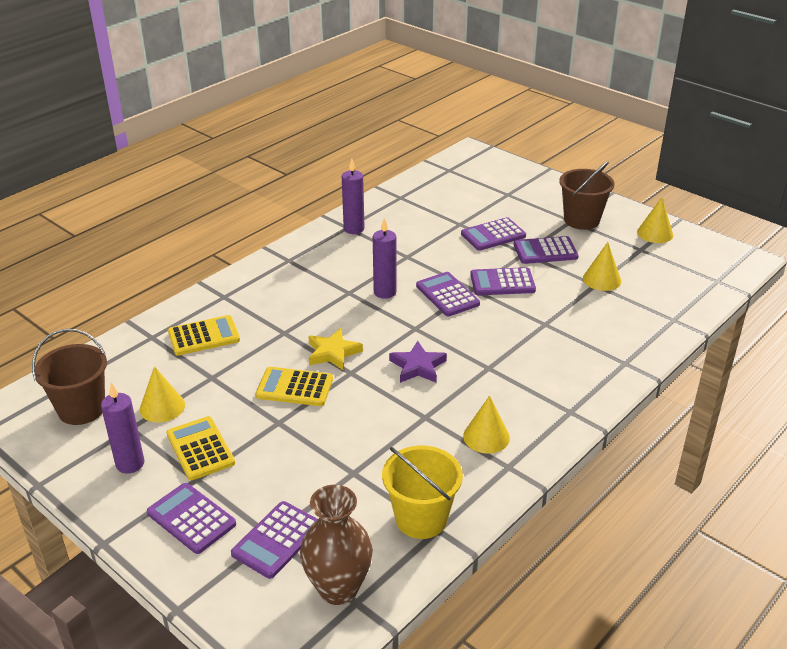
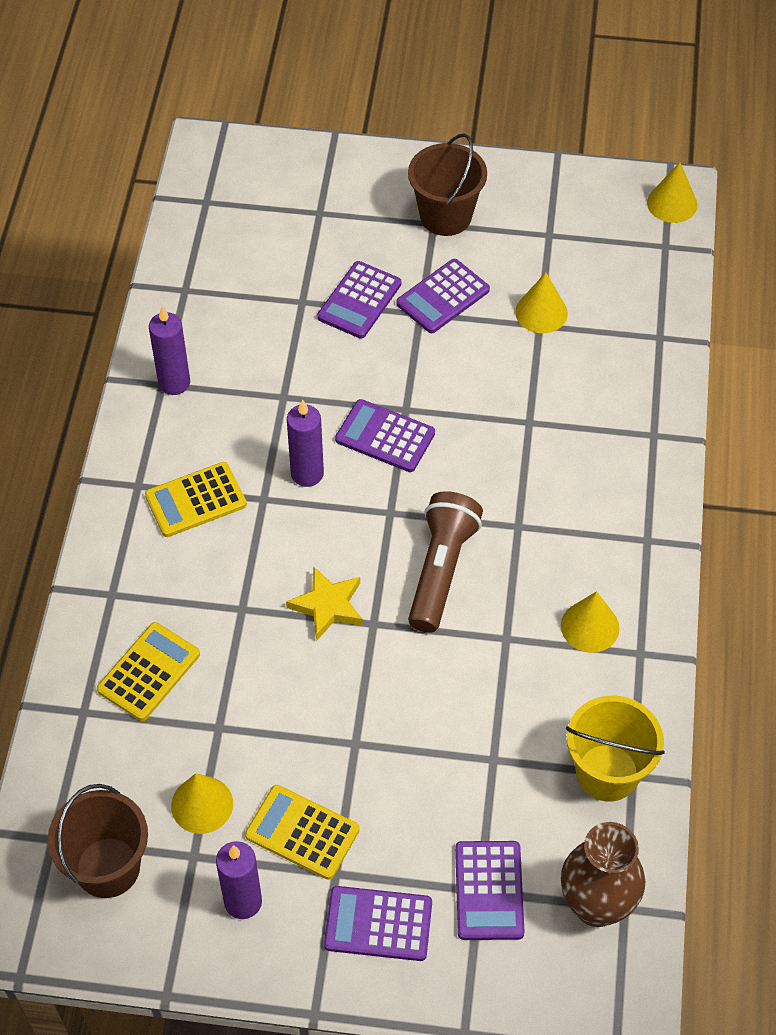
camera: 35 degrees left, 20 degrees up
(294, 387) = (329, 683): yellow calculator -> yellow calculator (196, 500)
(417, 366) = (441, 570): purple star -> brown flashlight
(502, 282) = (433, 380): purple calculator -> none
(655, 233) = (546, 197): yellow cone -> yellow cone (672, 203)

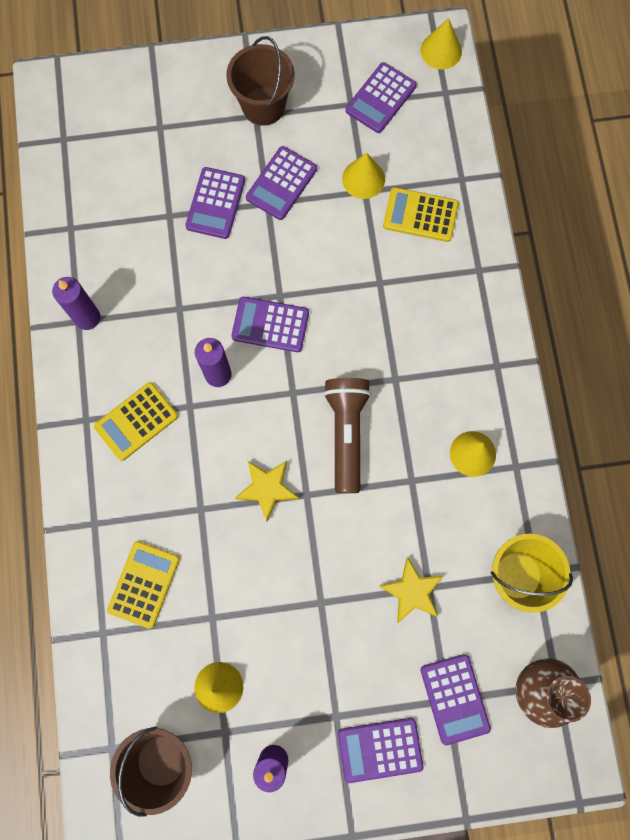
camera: 15 degrees left, 20 degrees up
(302, 832) = (302, 689): yellow calculator -> yellow calculator (420, 215)
(470, 758) = (412, 591): none -> yellow star
(586, 236) = (381, 98): none -> purple calculator

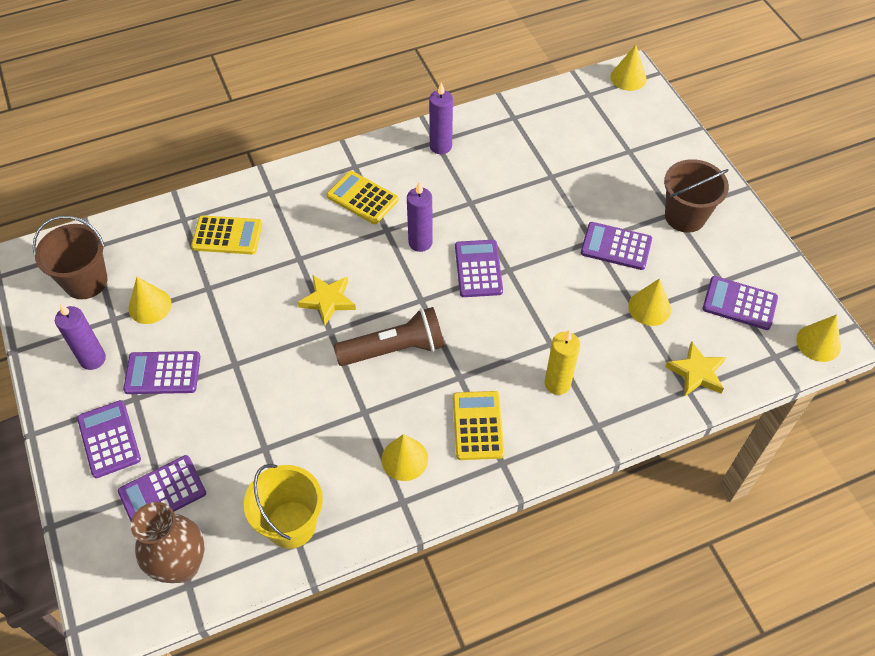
camera: 75 degrees right, 20 degrees down
(53, 90) = (628, 78): none -> yellow cone
(215, 203) = (576, 204): purple calculator -> purple calculator (162, 373)
(412, 591) = (258, 434): yellow star -> yellow star (696, 372)
(420, 215) = (633, 362): yellow calculator -> yellow calculator (477, 425)
(426, 290) = (557, 383): none -> yellow candle

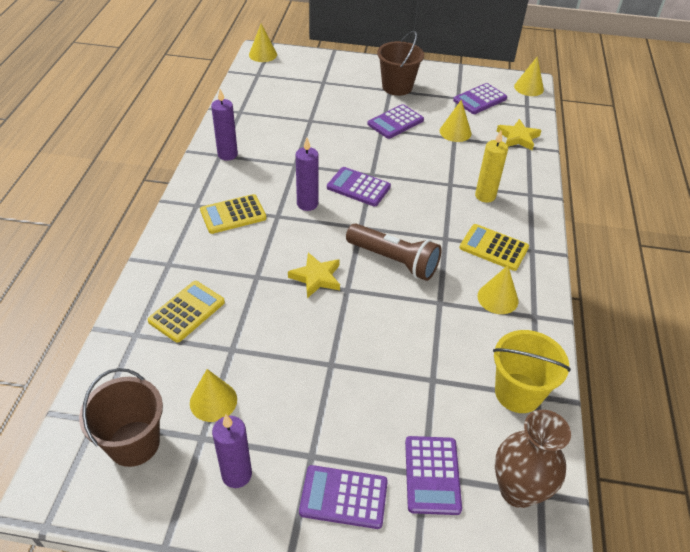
camera: 60 degrees left, 10 degrees down
(162, 373) = (300, 422): purple calculator -> none
(394, 349) = (394, 260): brown flashlight -> brown flashlight turned 105 degrees clockwise

